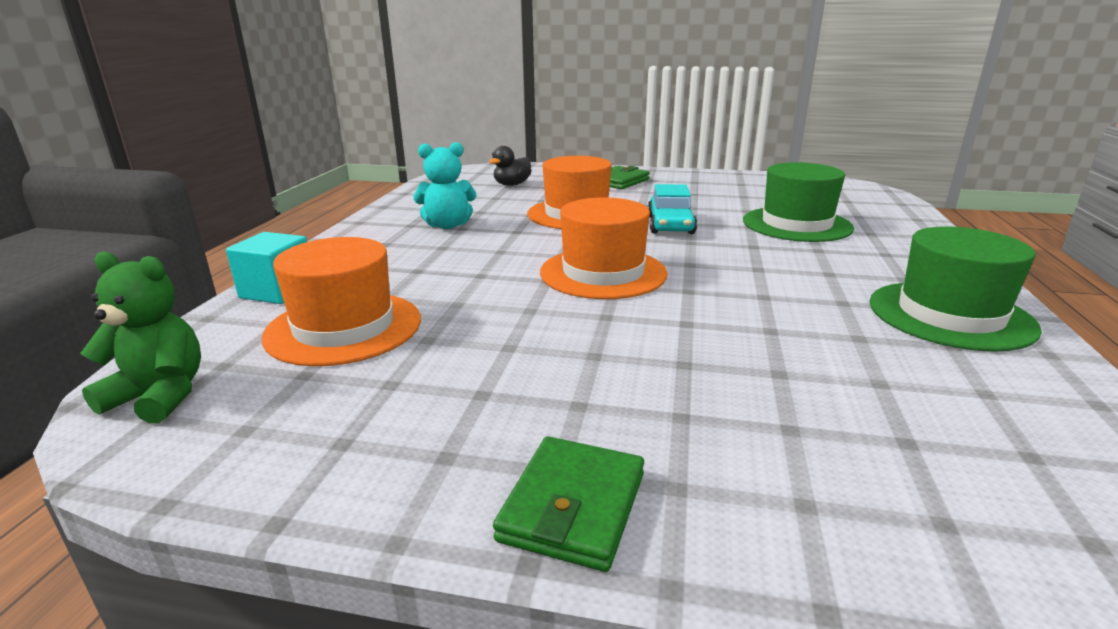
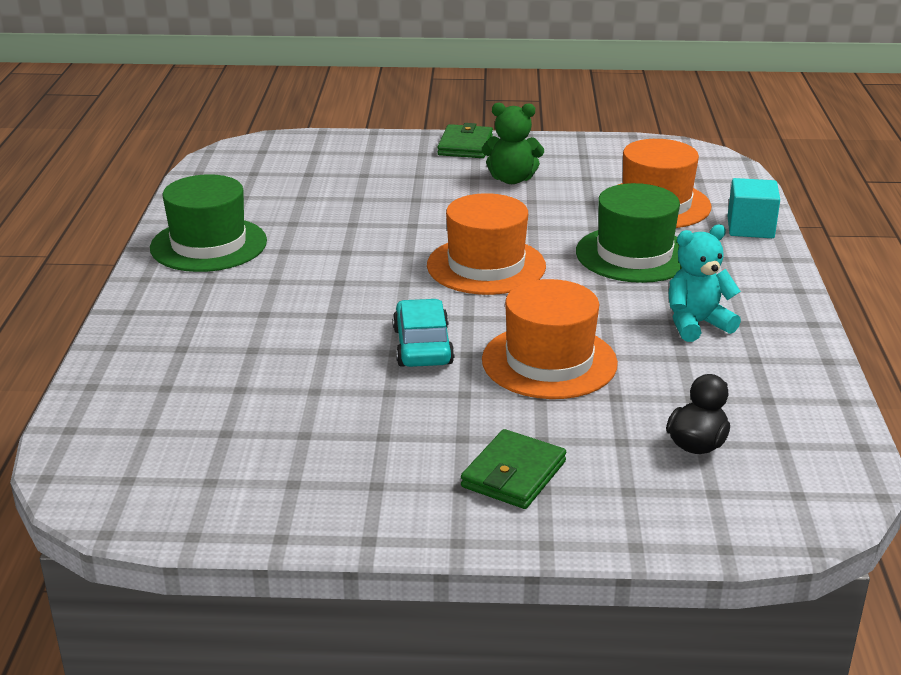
camera: 170 degrees right, 5 degrees up
(160, 396) = (706, 164): green teddy bear -> green teddy bear (511, 179)
(796, 224) = (262, 360): green hat -> green hat (634, 254)

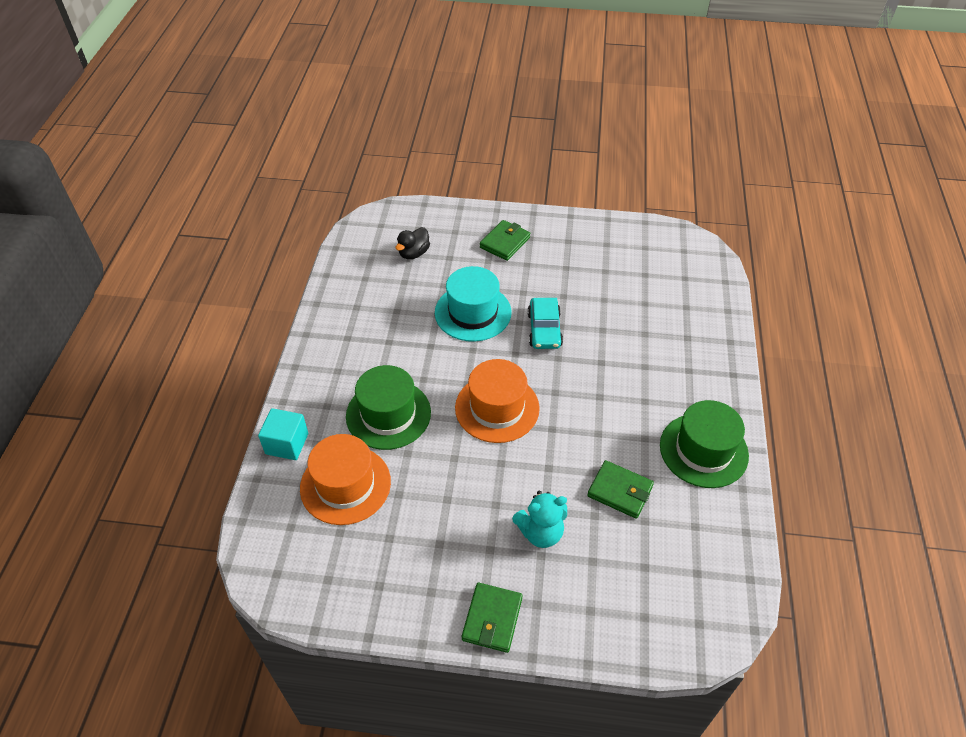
camera: 175 degrees left, 20 degrees up
(325, 213) = (620, 491): none -> green wallet
(511, 179) = (457, 540): green teddy bear -> none
(549, 361) = (473, 312): orange hat -> turquoise hat
(696, 324) = (376, 338): turquoise teddy bear -> turquoise teddy bear (540, 532)

